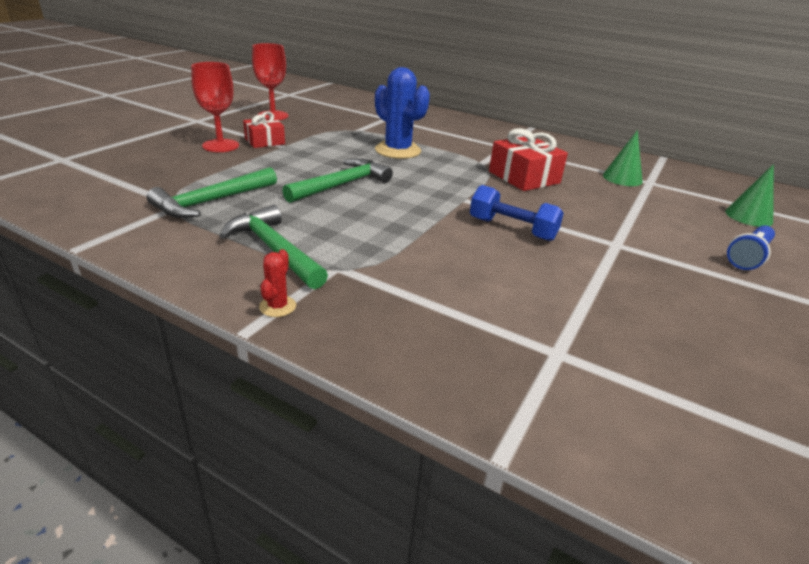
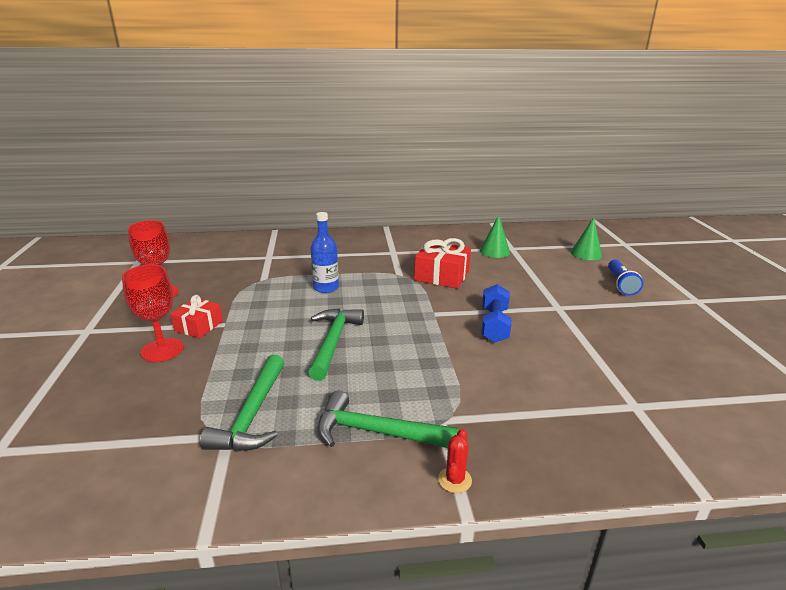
camera: 35 degrees left, 5 degrees down
(277, 306) = (455, 480): red cactus -> red cactus turned 45 degrees clockwise
(398, 150) = (326, 288): blue cactus -> blue bottle
(512, 229) = (494, 325): blue dumbbell -> blue dumbbell turned 75 degrees counterclockwise

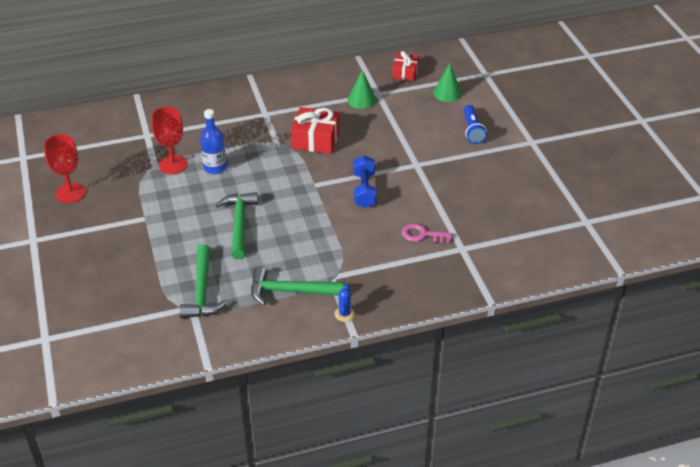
camera: 10 degrees left, 15 degrees up
(162, 350) = (107, 249): red goblet -> red goblet (173, 165)
(198, 326) = (124, 223): red gift -> red gift (405, 73)
(455, 480) = (344, 314): red cactus -> blue cactus
(574, 381) = (422, 235): none -> pink key

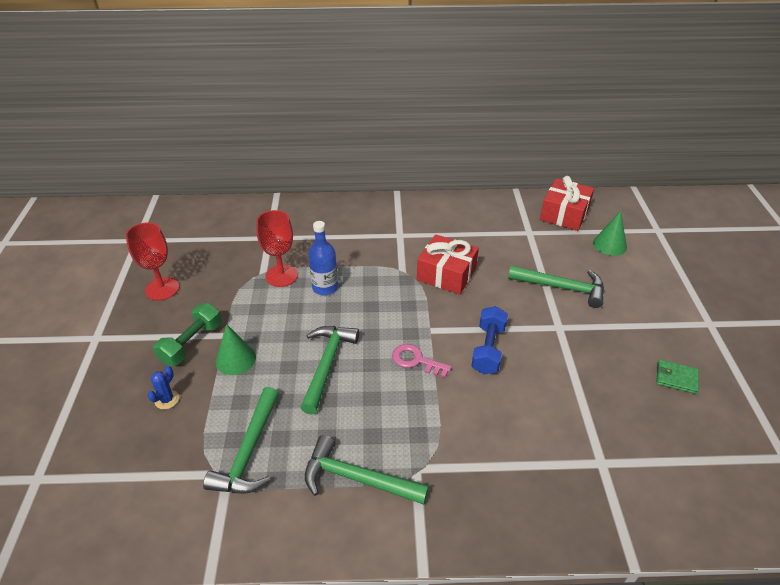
camera: 15 degrees right, 0 degrees up
(119, 229) = (191, 343): none -> green dumbbell
(344, 314) = (419, 535): blue cactus -> blue cactus (167, 399)
(362, 100) = (509, 237): green cone -> green cone (235, 359)
(405, 73) = (564, 214): red gift -> red gift, size x1.56
(413, 134) = (561, 287): none -> green hammer
(422, 235) = (550, 429): pink key -> pink key (416, 360)
(472, 130) = (634, 295): blue flashlight -> none
(509, 185) = (676, 378): none -> green wallet

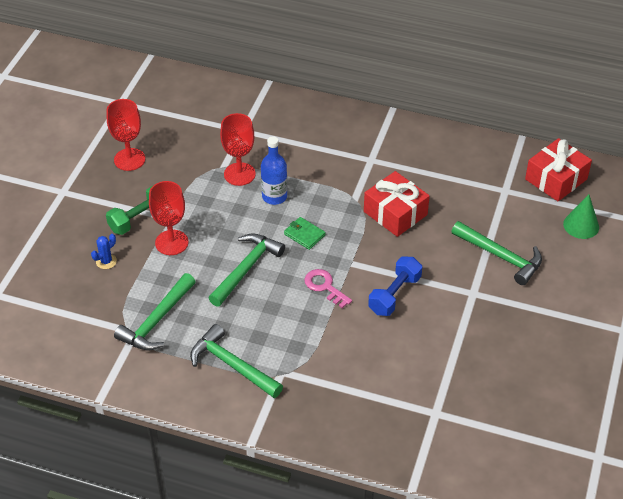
camera: 20 degrees right, 5 degrees up
(235, 359) = (171, 242): green cone -> red goblet
(676, 378) = (551, 368): green wallet -> green wallet (304, 234)

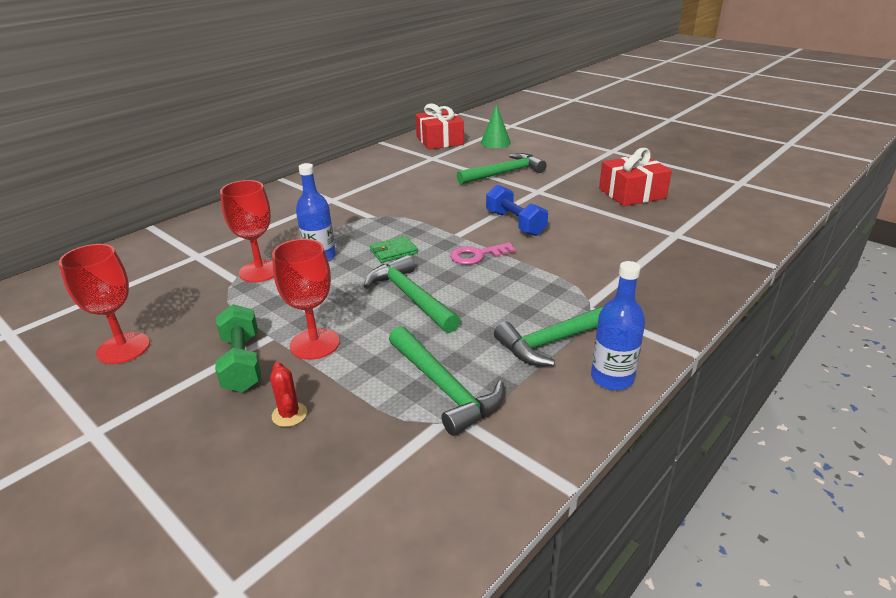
camera: 65 degrees left, 15 degrees down
(106, 261) = (289, 414): blue cactus -> red cactus
(201, 402) = (612, 378): none -> blue bottle
(395, 213) = (412, 202): red gift -> red gift (632, 193)

